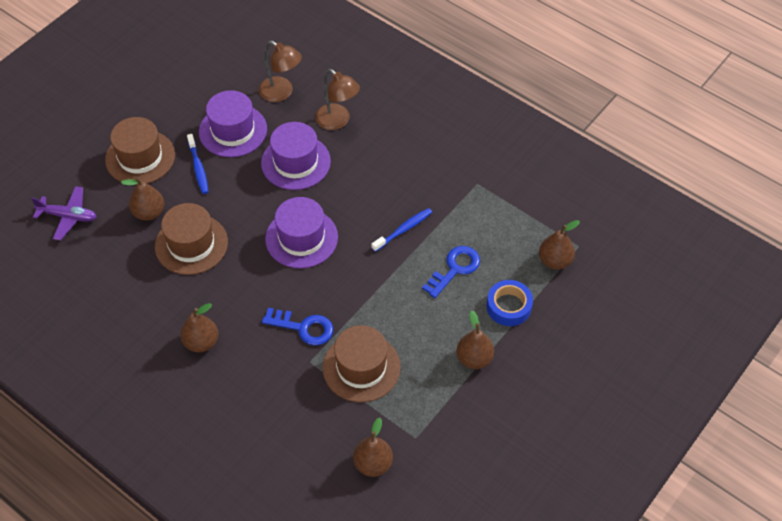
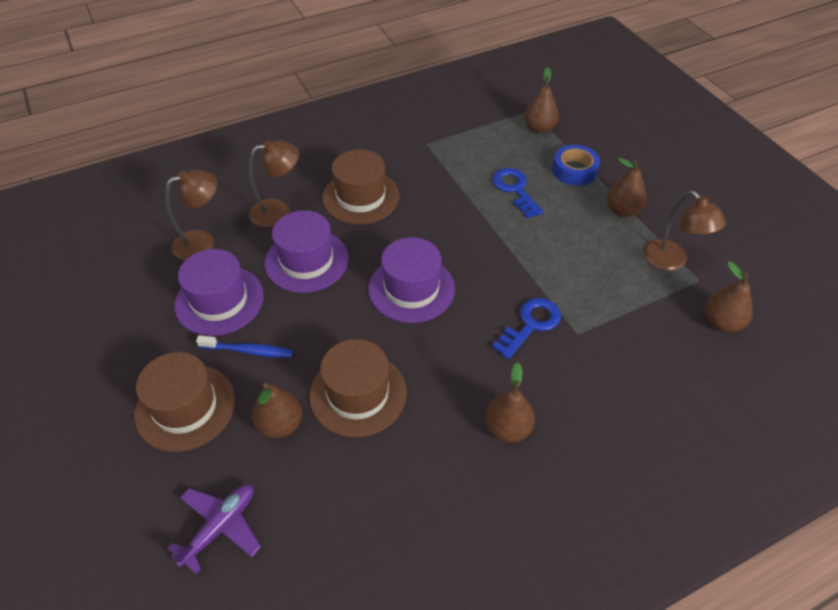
camera: 65 degrees left, 5 degrees down
(361, 367) = (601, 294): brown hat -> brown hat (361, 197)
(403, 230) = (448, 208): blue toothbrush -> none
(428, 411) = (671, 261): none -> brown lamp

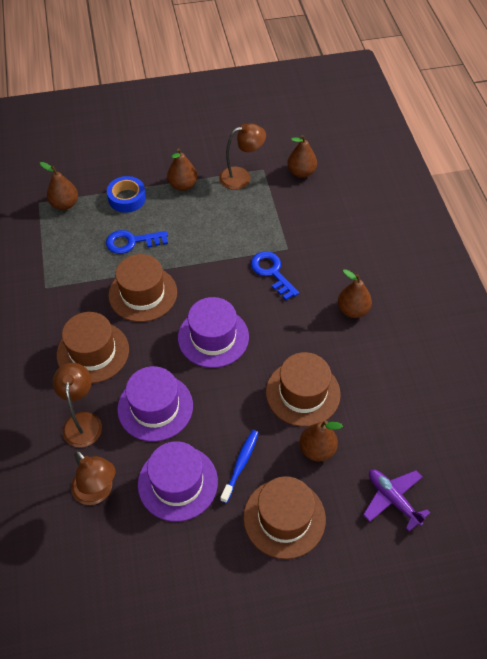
camera: 75 degrees left, 5 degrees up
(202, 242) = (97, 492): brown lamp -> brown lamp turned 150 degrees clockwise
(448, 215) = (143, 293): none -> brown hat

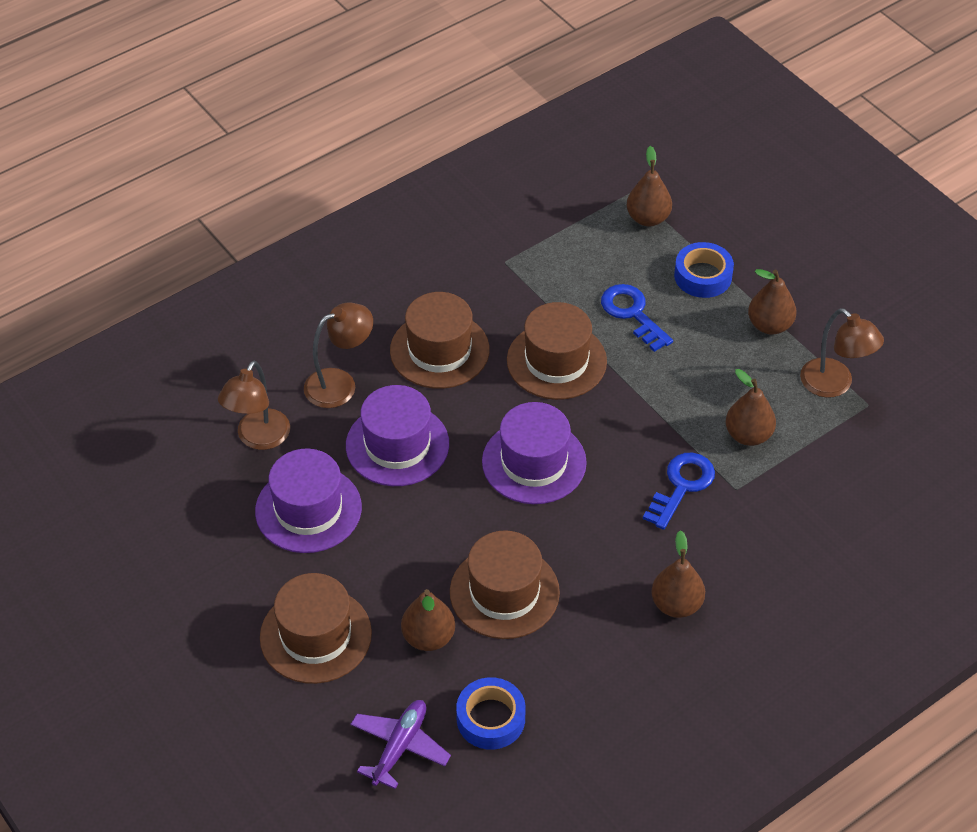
camera: 65 degrees right, 5 degrees down
(240, 464) = (364, 563): blue toothbrush -> none
(301, 172) = (896, 452): brown pear -> brown pear (748, 435)
(392, 438) = (490, 719): none -> blue tape

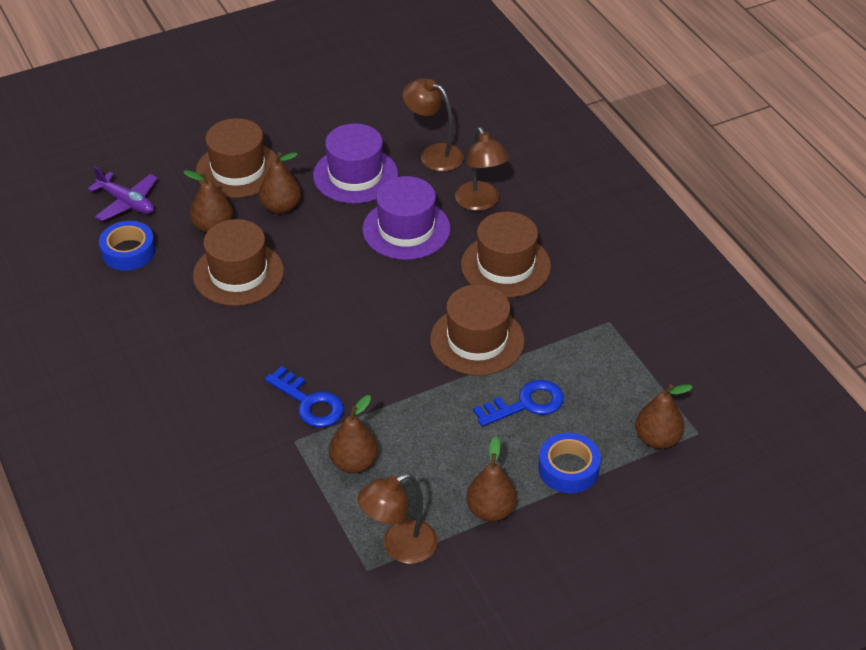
camera: 100 degrees right, 5 degrees down
(534, 462) = (364, 309): purple hat -> none
(676, 604) = (187, 376): brown pear -> brown pear (281, 207)

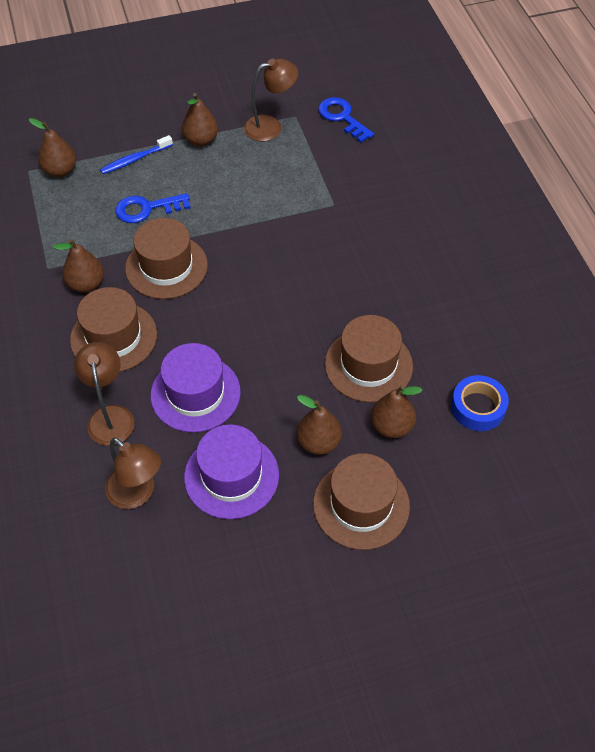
camera: 170 degrees left, 10 degrees up
(126, 202) = (485, 474): purple plane -> none
(309, 403) = (318, 232): blue key -> blue key (342, 117)
(354, 463) = (291, 183): brown pear -> brown pear (86, 284)
(568, 469) = (135, 159): blue tape -> blue toothbrush

